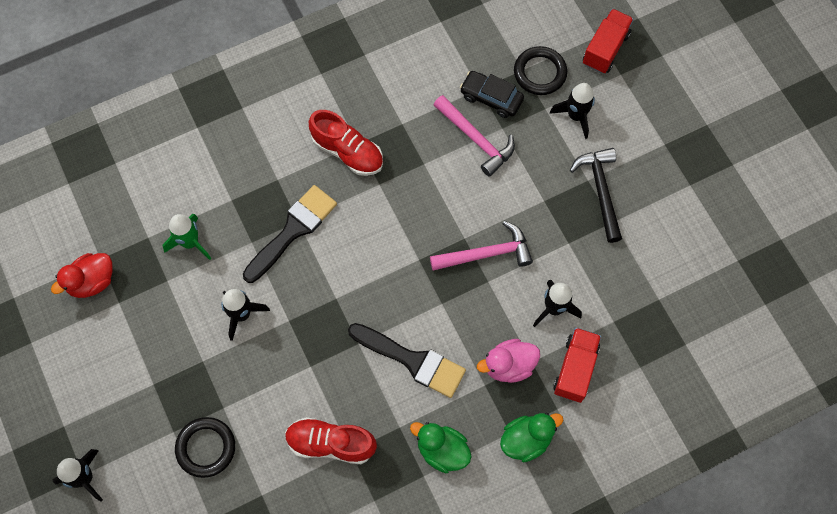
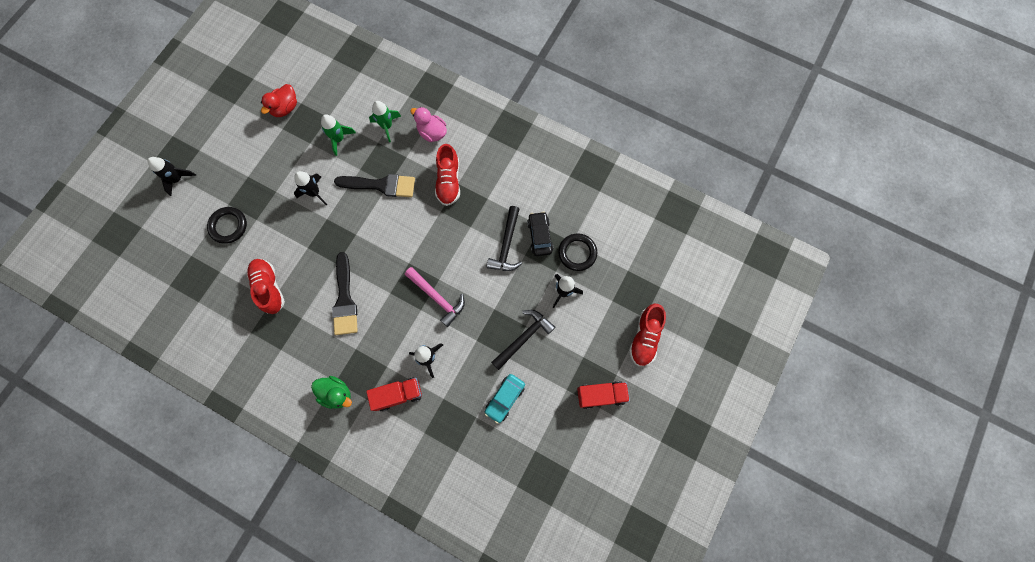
camera: 55 degrees right, 5 degrees up
(92, 281) = (285, 108): red duck -> red duck turned 75 degrees counterclockwise
(218, 176) = (387, 126): none -> green rocket
(442, 450) = (301, 350): green duck -> none
(476, 139) = (506, 245): pink hammer -> black hammer
(508, 365) = (376, 355): pink duck -> pink duck (432, 133)
(605, 49) = (623, 281): red truck -> red truck (601, 395)
(658, 255) = (505, 398): none -> turquoise car
(684, 70) = (644, 337): none -> red shoe

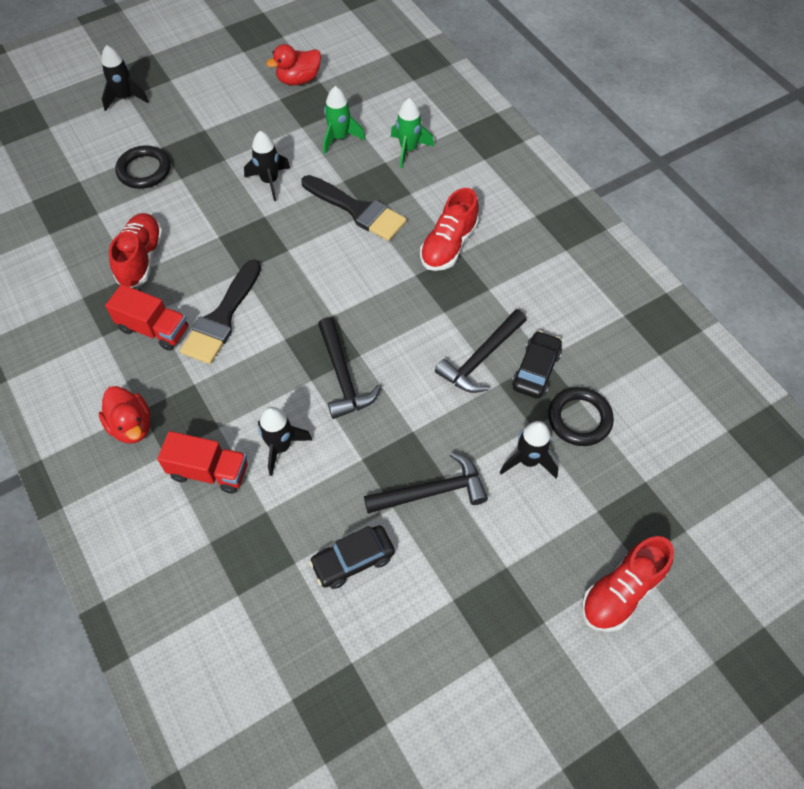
camera: 30 degrees right, 15 degrees down
(336, 393) = (131, 426): green duck -> red duck
(432, 133) = (462, 181): pink duck -> none
(437, 298) = (343, 377): pink hammer -> black hammer
(505, 398) = (353, 560): turquoise car -> black car
(601, 395) = (502, 638): red truck -> red truck (154, 329)

